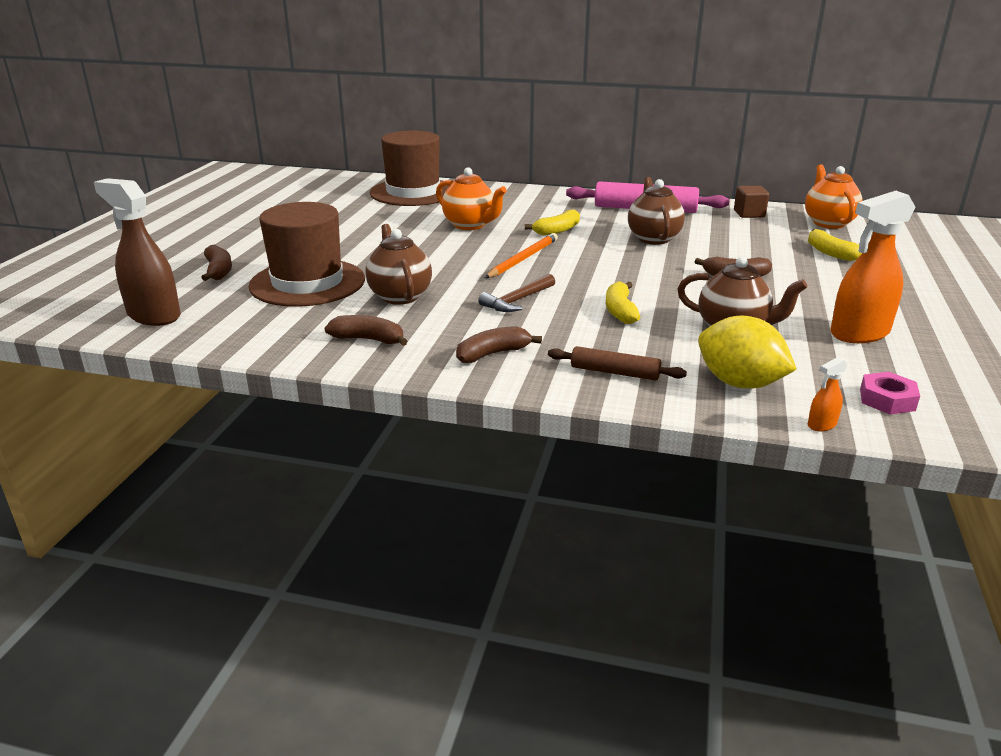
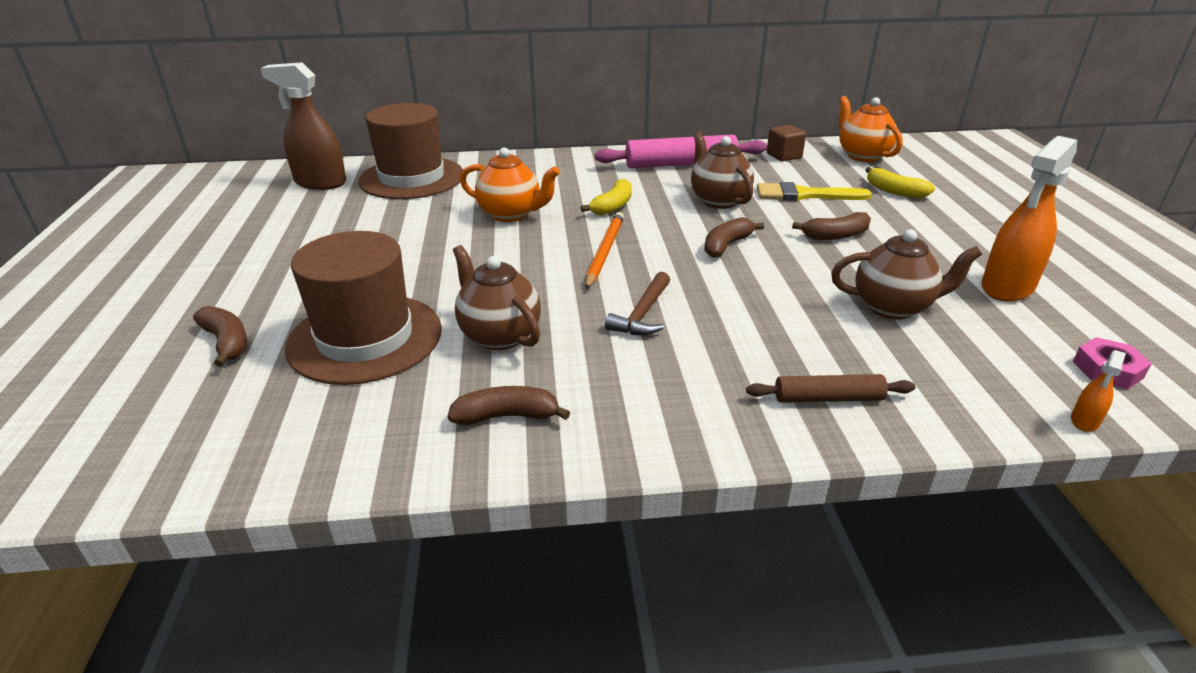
camera: 20 degrees left, 5 degrees up
(153, 315) = (169, 444): brown spray bottle -> brown spray bottle (320, 183)
(493, 354) = (675, 403): brown banana -> brown banana (726, 245)
(620, 311) = (763, 306): yellow banana -> none
(737, 244) = (804, 195): none -> yellow brush
(739, 383) = (961, 382): yellow lemon -> none

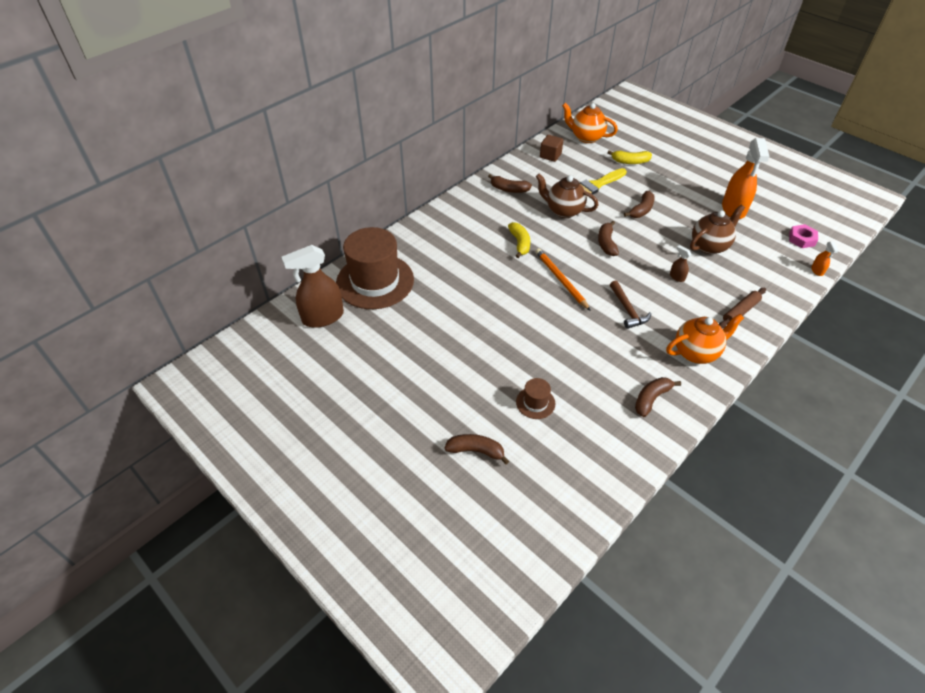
camera: 40 degrees left, 15 degrees up
(365, 338) = (535, 403): brown hat -> brown hat, size x0.43
(499, 335) = (589, 361): brown teapot -> none
(511, 214) = (478, 279): orange teapot -> orange teapot (696, 352)
(681, 164) = (509, 189): pink rolling pin -> brown banana
(778, 315) = (677, 277): none -> brown spray bottle

